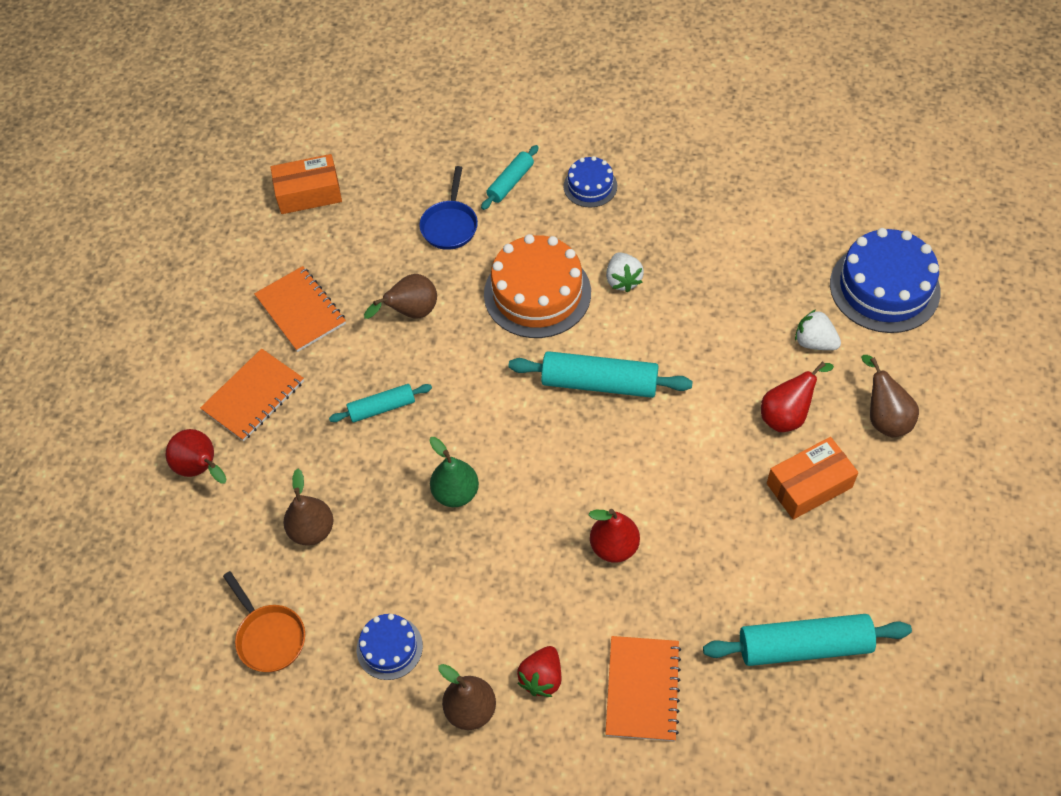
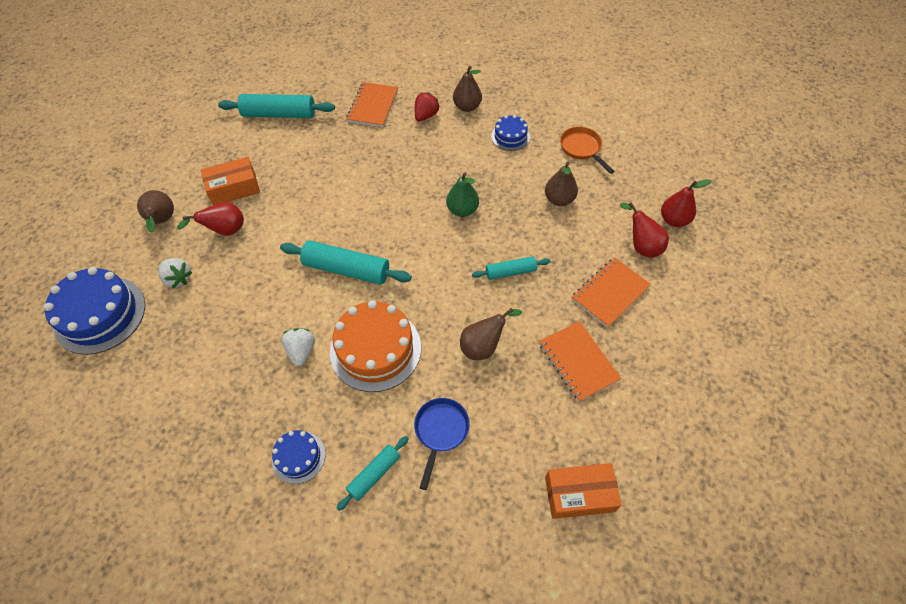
camera: 175 degrees left, 0 degrees up
(614, 547) = (368, 170): red pear -> red pear (674, 220)

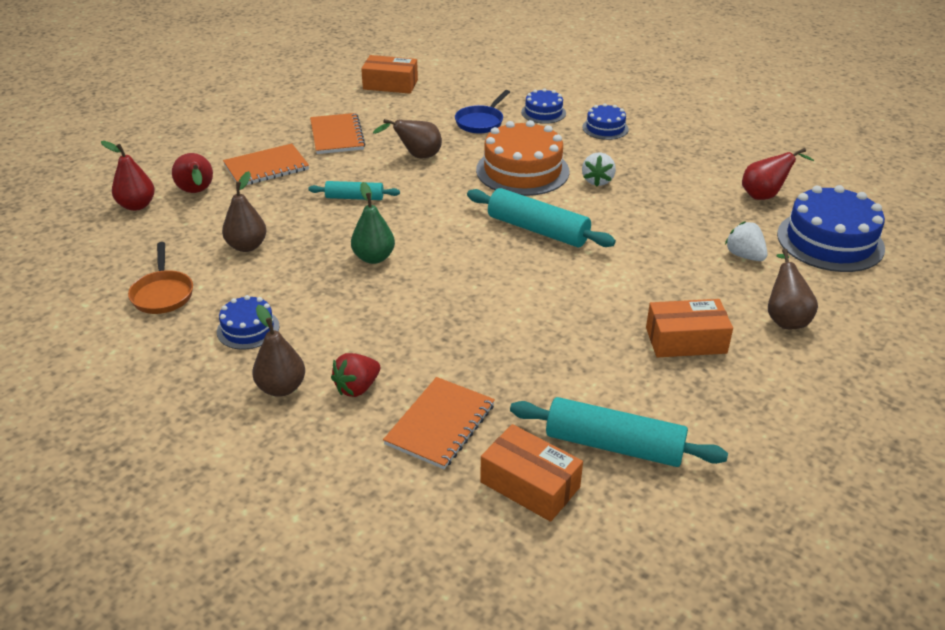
camera: 165 degrees left, 20 degrees down
(225, 231) = (692, 292): red pear -> red pear (765, 195)
(320, 87) = (530, 485): none -> orange box
(374, 474) = (543, 112): turquoise rolling pin -> blue cake

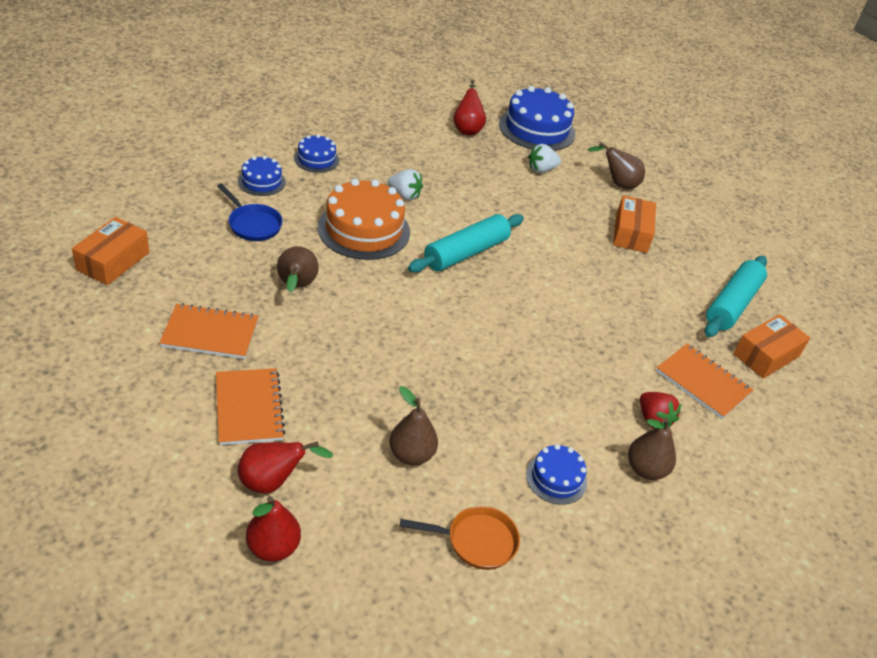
camera: 80 degrees left, 5 degrees up
(354, 197) = (354, 351): turquoise rolling pin -> none
(374, 258) = (469, 364): green pear -> none

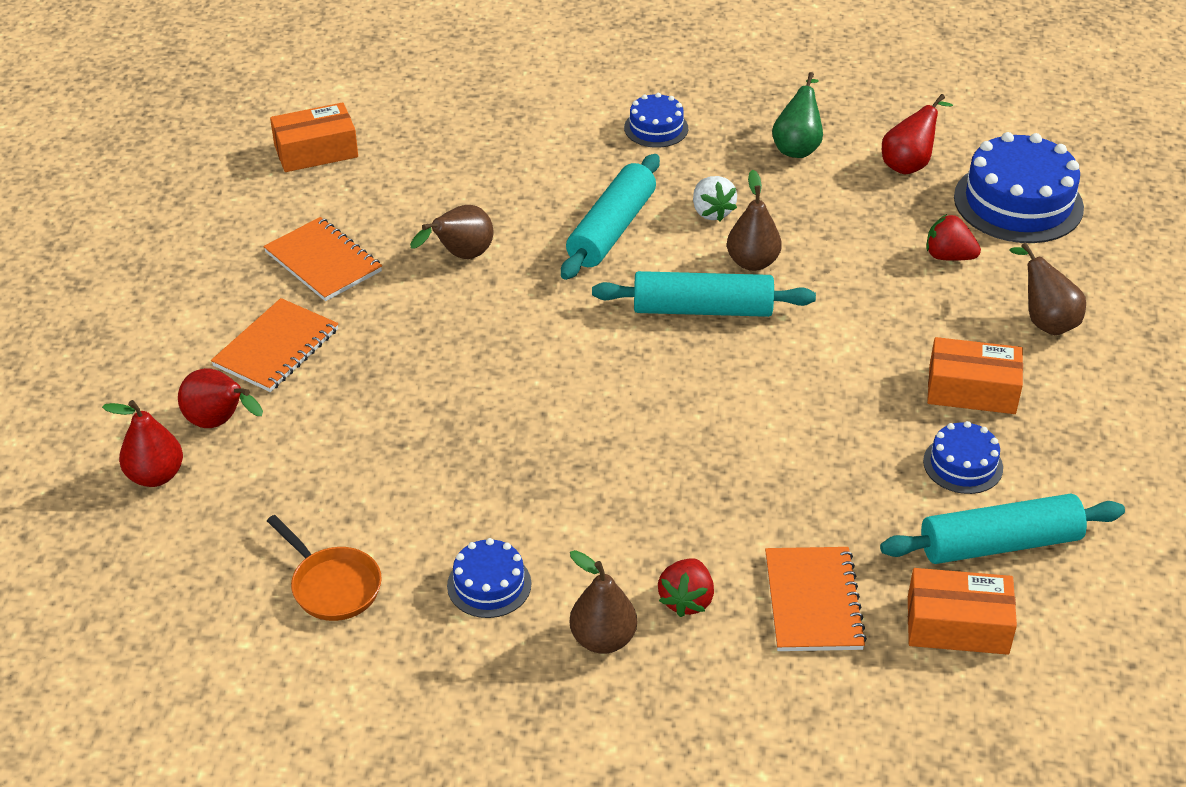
camera: 50 degrees right, 0 degrees up
(253, 224) = (494, 172): blue pan -> none
(261, 181) = (560, 129): blue cake -> blue cake (963, 464)
(364, 229) = (611, 229): orange cake -> turquoise rolling pin
(404, 140) = (797, 147): none -> green pear
(411, 454) = (371, 474): brown pear -> brown pear (752, 262)
(541, 169) = (948, 256): white strawberry -> red strawberry
(631, 233) = (972, 390): orange box -> orange box turned 45 degrees clockwise

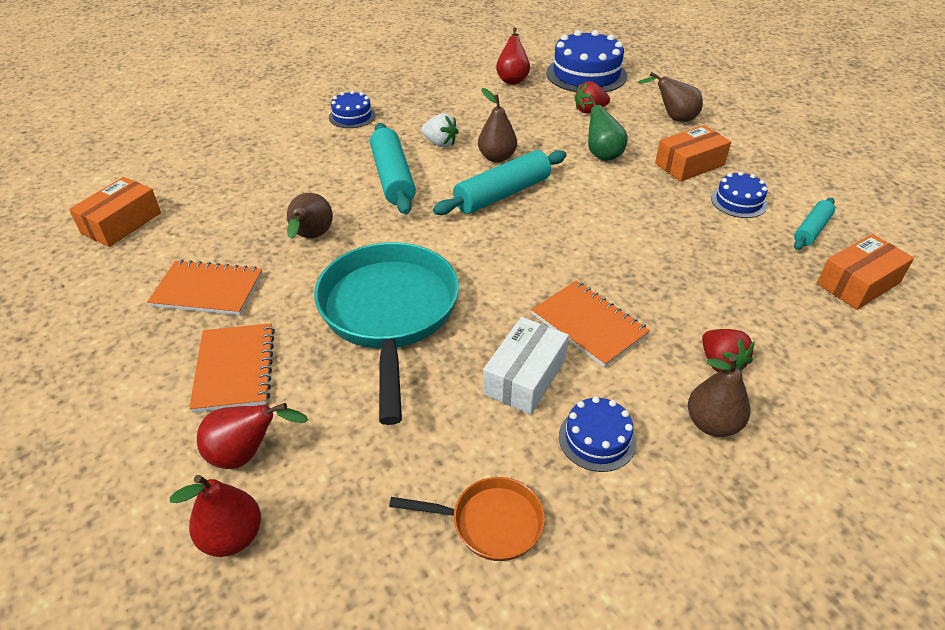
camera: 40 degrees left, 0 degrees up
(447, 372) = (389, 313): none -> turquoise pan
(494, 498) = (525, 377): none -> white box
(797, 147) = (445, 94): green pear -> green pear (601, 153)
(813, 601) = (781, 317): orange notebook -> orange notebook (589, 325)
(999, 544) = (811, 230): turquoise rolling pin -> turquoise rolling pin, size x0.58

